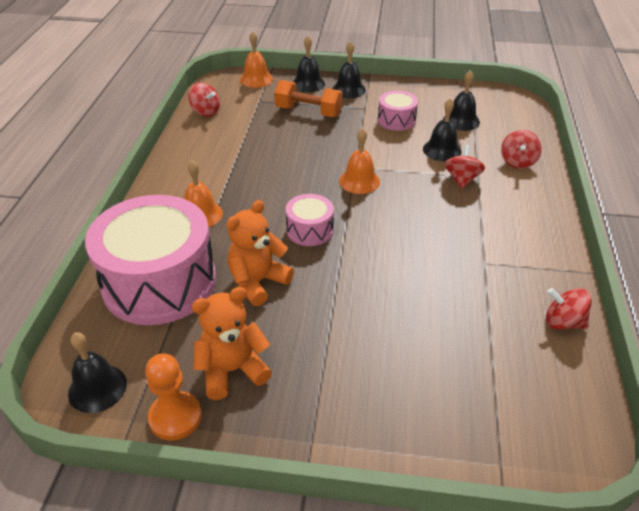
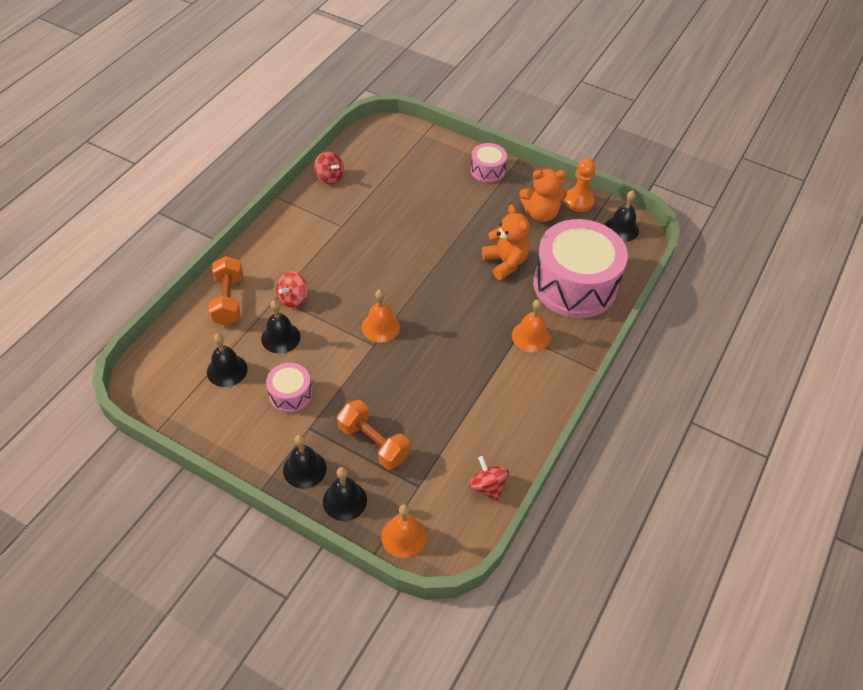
camera: 160 degrees left, 10 degrees up
(258, 282) = (505, 262): orange teddy bear -> orange teddy bear turned 90 degrees counterclockwise
(310, 230) = (449, 292): pink drum -> pink drum (487, 170)
(517, 162) = (228, 300): red spinning top -> orange dumbbell

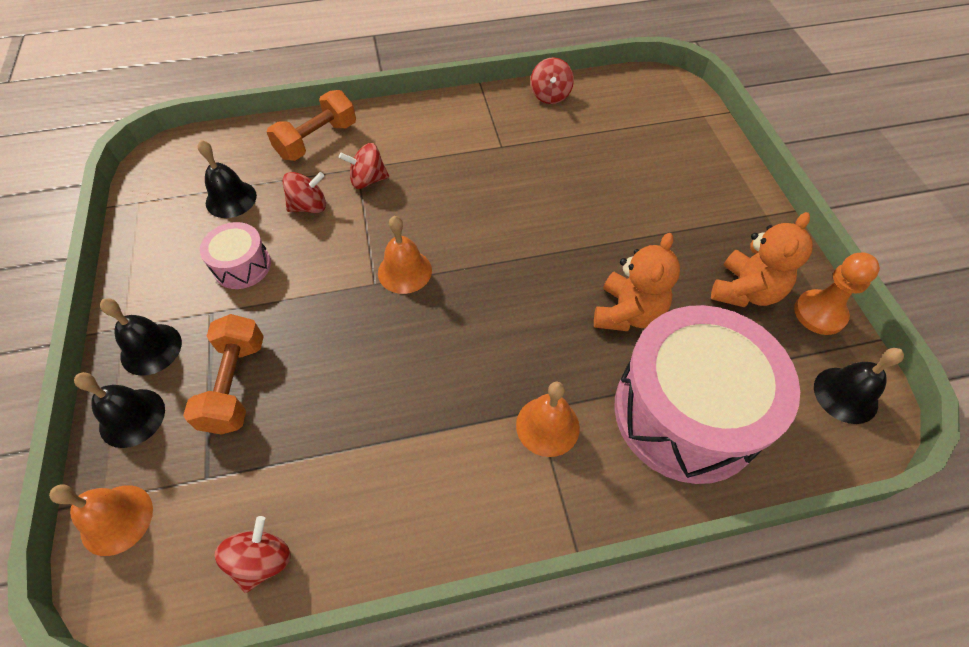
camera: 50 degrees right, 5 degrees up
(280, 337) = (309, 206): black bell -> red spinning top
(487, 170) = (735, 197): pink drum -> none
(540, 214) = (745, 291): orange teddy bear -> orange teddy bear turned 105 degrees counterclockwise

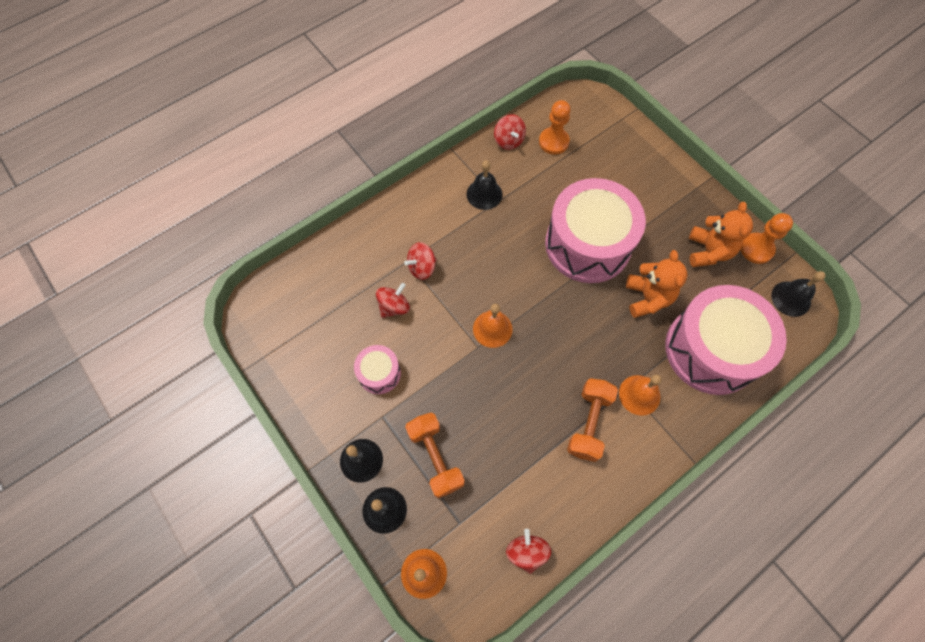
camera: 25 degrees left, 10 degrees up
(231, 199) = (332, 325): black bell -> black bell (484, 194)
(317, 140) = (362, 249): orange dumbbell -> orange dumbbell (588, 423)
(582, 226) = (588, 244): none -> pink drum
(603, 112) = (553, 142): none -> orange pawn

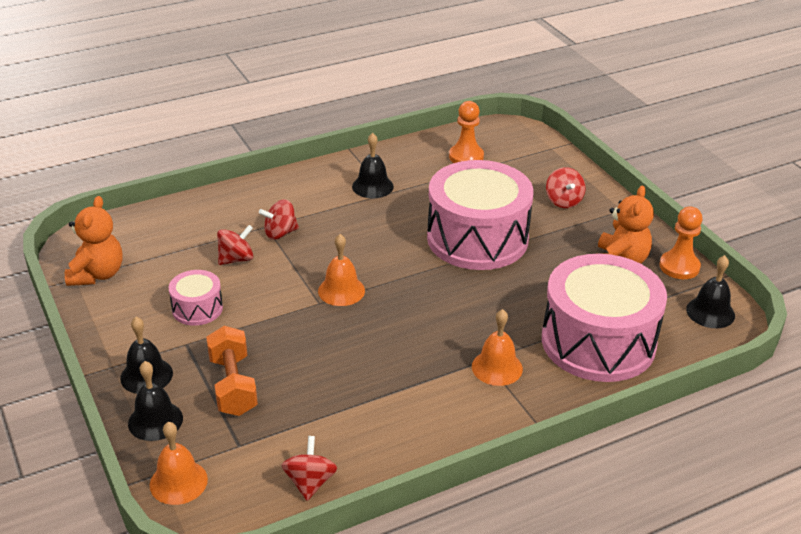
camera: 10 degrees right, 30 degrees down
(508, 141) = (415, 150): red spinning top -> red spinning top (563, 201)
(588, 423) = (426, 383): orange dumbbell -> none
(647, 298) = (534, 289): orange teddy bear -> orange teddy bear (97, 274)

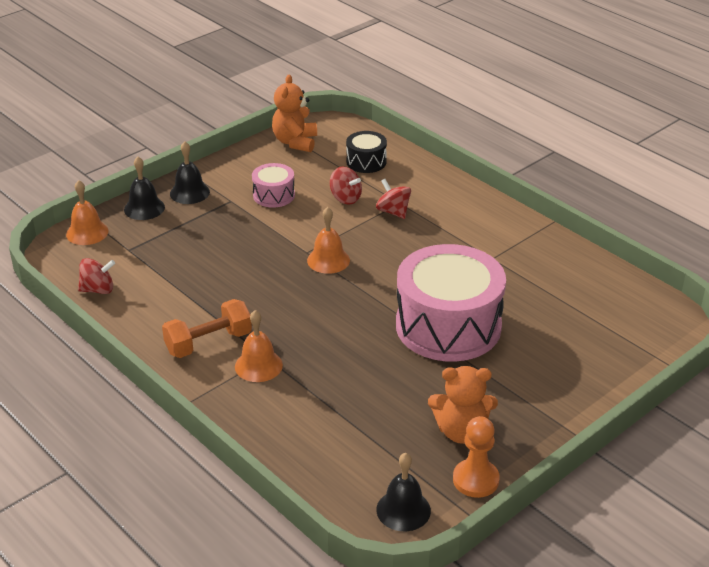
camera: 75 degrees right, 0 degrees up
(97, 274) = (295, 142): orange teddy bear -> orange teddy bear turned 105 degrees clockwise
(176, 232) = (366, 162): none -> black drum
(233, 385) = (191, 232): orange dumbbell -> orange dumbbell (208, 343)
(372, 186) = (497, 247): black bell -> none
(466, 157) = (592, 297): orange pawn -> none
(563, 201) = (551, 377): red spinning top -> none
(598, 342) = (319, 427): pink drum -> none

